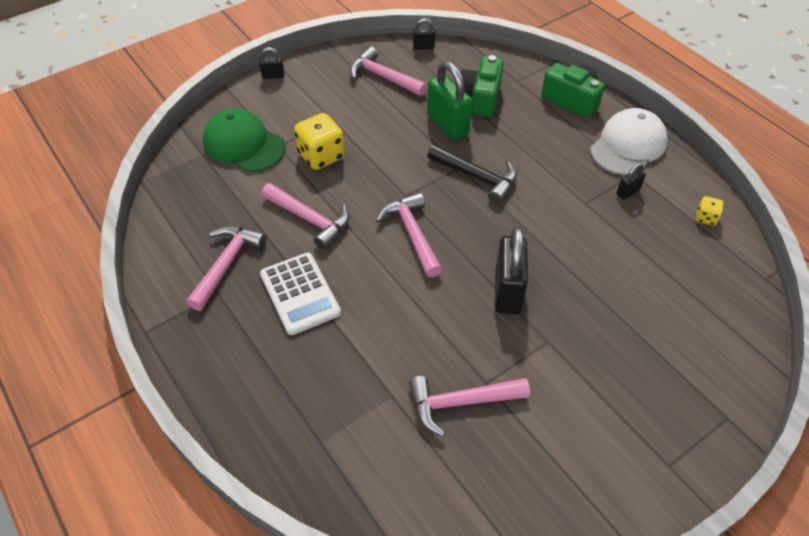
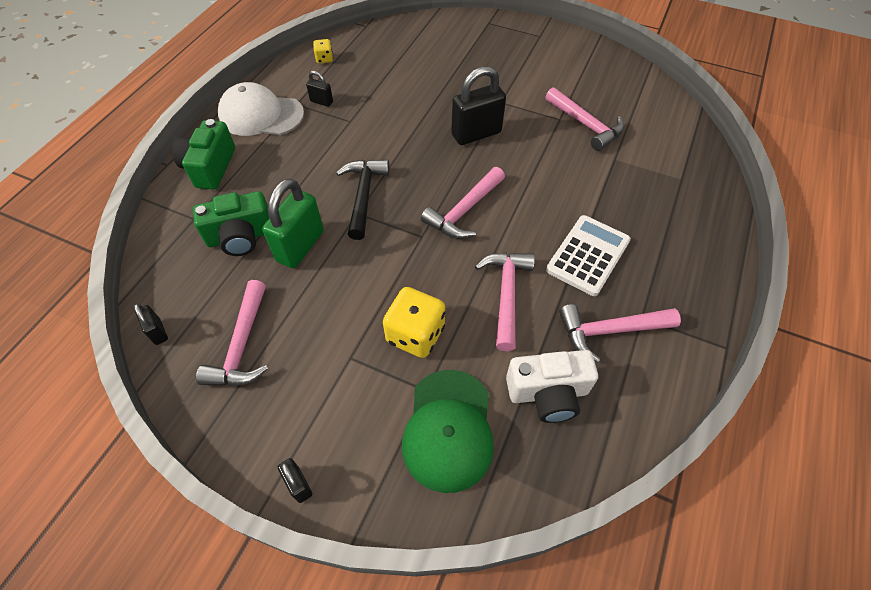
camera: 120 degrees left, 5 degrees up
(219, 202) = (548, 393): none -> white camera

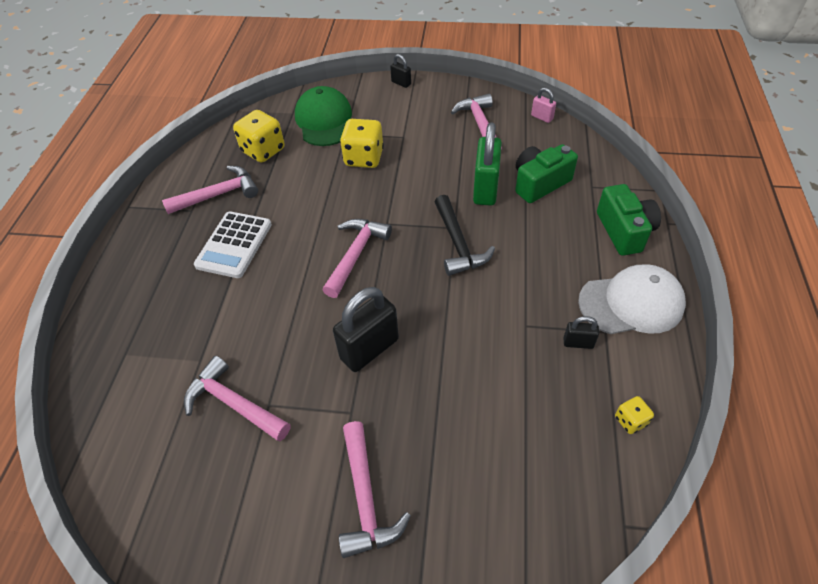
camera: 165 degrees right, 5 degrees down
(158, 332) = (542, 117): black padlock -> pink padlock
(506, 294) = (302, 198): pink hammer -> pink hammer (365, 498)
(548, 393) = (263, 151): white camera -> yellow dice

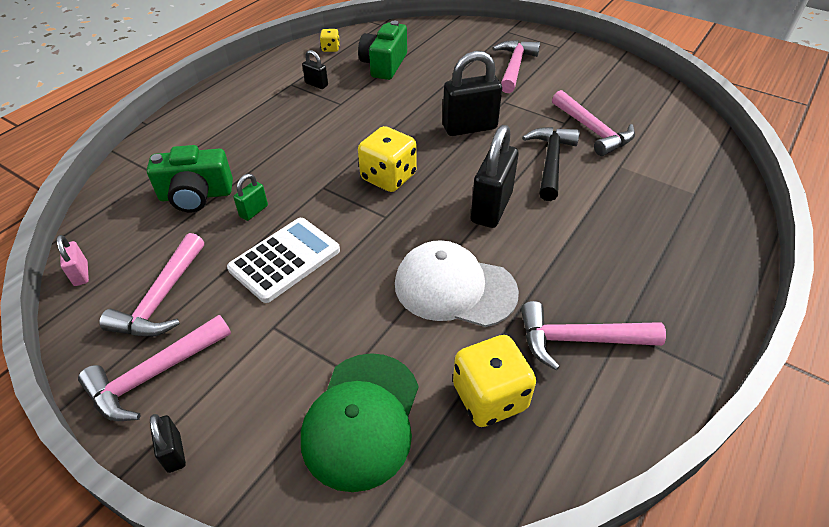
camera: 155 degrees left, 5 degrees down
(234, 245) = (569, 257): white calculator -> white calculator (285, 259)
(308, 263) = (491, 208): none -> black padlock
(356, 255) = (438, 198): pink hammer -> pink hammer (154, 375)
(364, 158) = (351, 313): yellow dice -> yellow dice (388, 177)
(458, 244) = (334, 172): black hammer -> black hammer (551, 162)
(485, 189) = (254, 211): green padlock -> green padlock, size x0.49
(624, 231) = (187, 130): green camera -> green camera (384, 65)
(631, 303) = (252, 90): white cap -> white cap (454, 288)

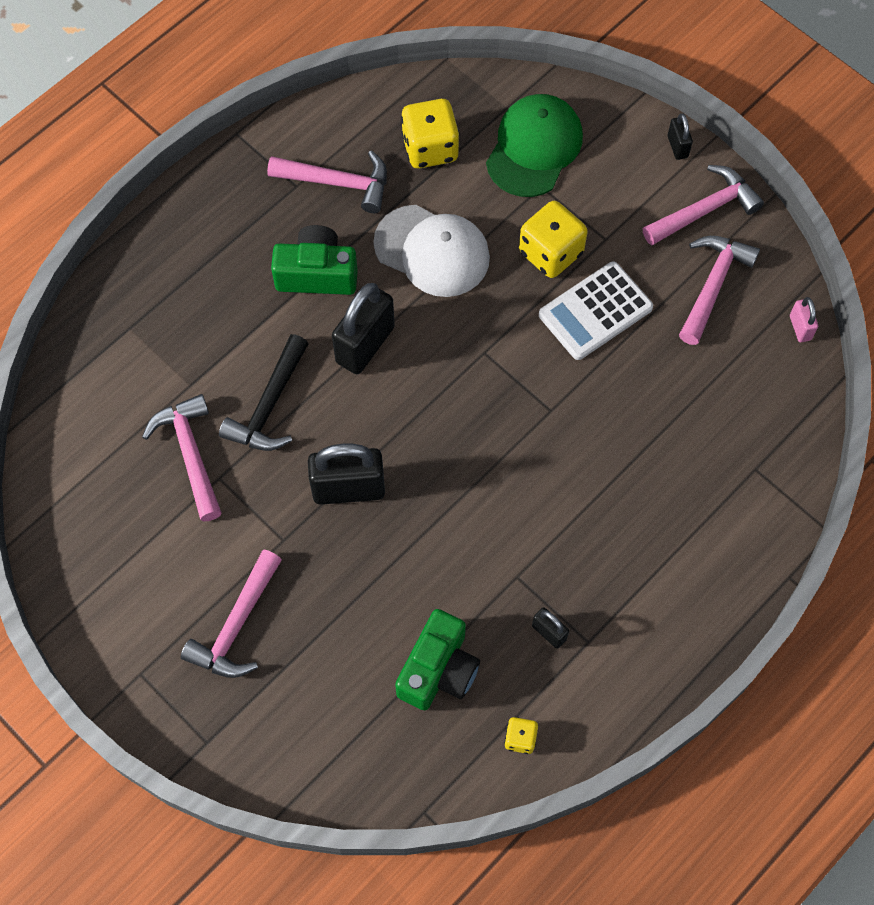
camera: 170 degrees left, 20 degrees up
(196, 195) = (699, 421): green camera -> green camera (317, 273)
(254, 211) = (630, 384): green padlock -> none
(388, 177) = (471, 412): yellow dice -> yellow dice (550, 253)

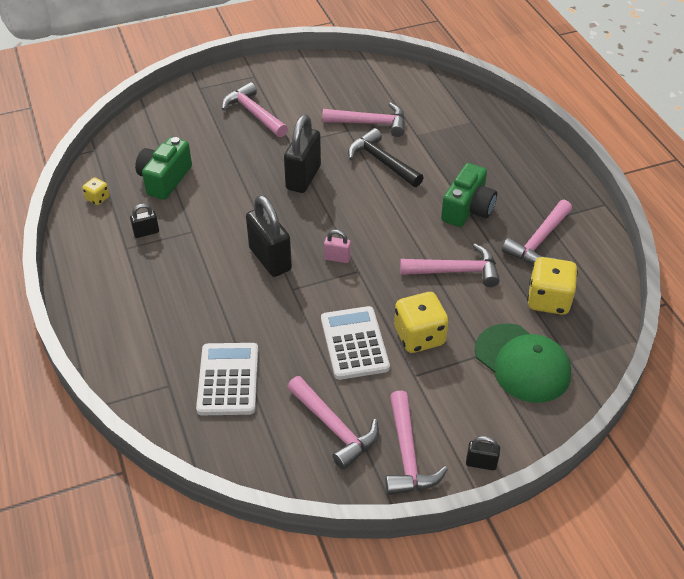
camera: 115 degrees right, 20 degrees down
(365, 345) = (399, 215): black padlock -> black padlock (270, 259)
(432, 251) = (455, 271): white cap -> pink hammer
(438, 670) = (164, 179): green camera -> green camera turned 60 degrees clockwise
(714, 413) = (228, 379): none -> white calculator
(800, 328) = (261, 471): pink padlock -> pink padlock (337, 258)

